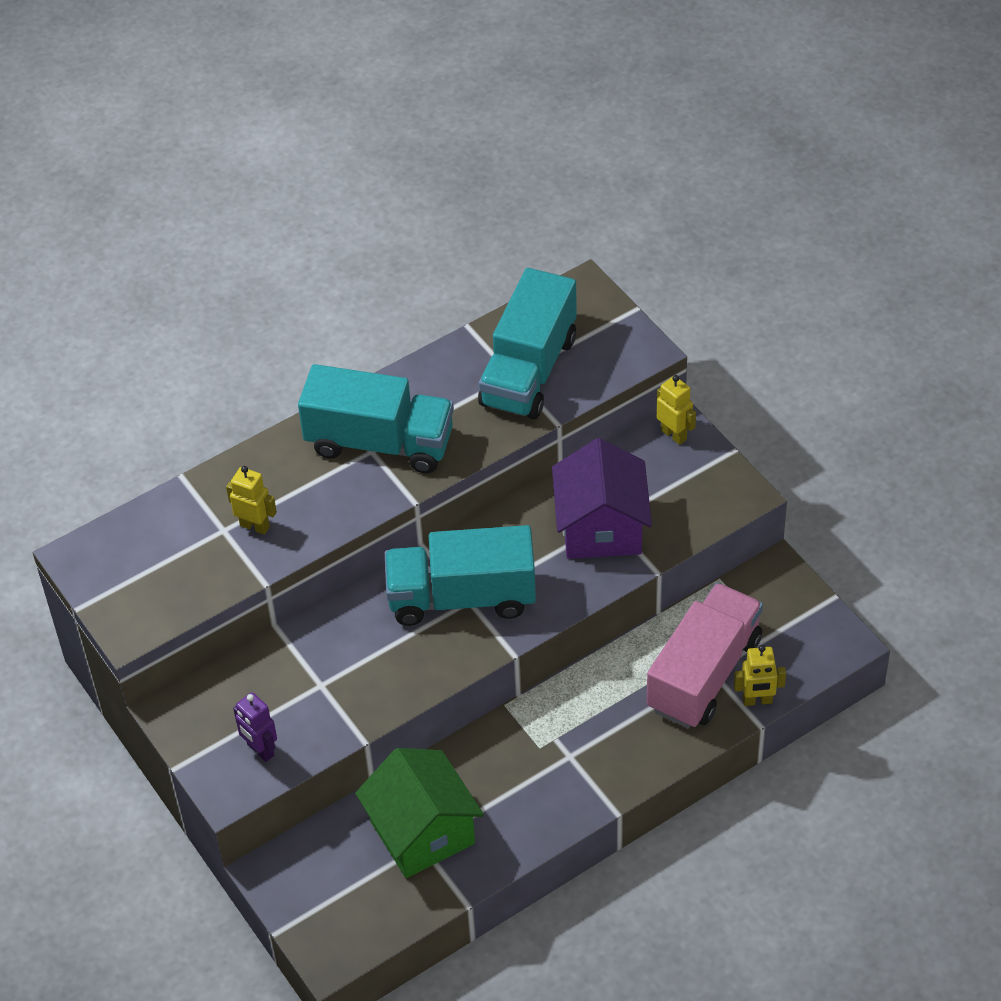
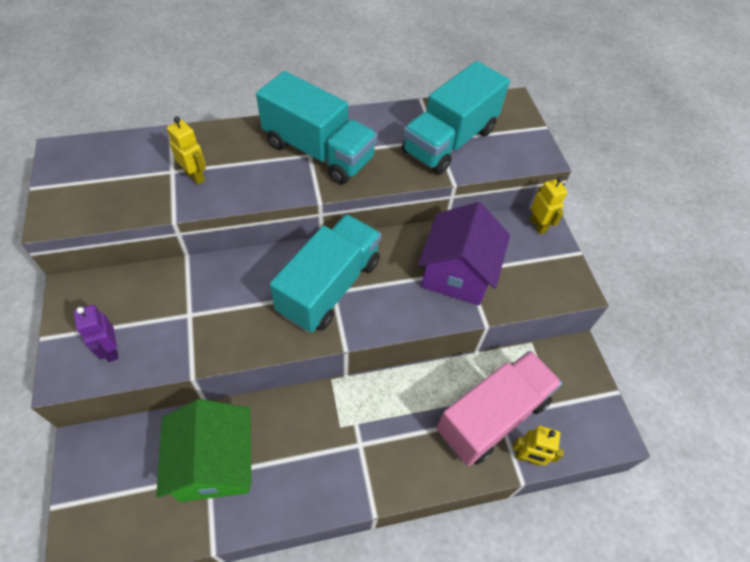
camera: 15 degrees right, 5 degrees up
(462, 597) = (329, 287): turquoise truck -> turquoise truck turned 105 degrees clockwise

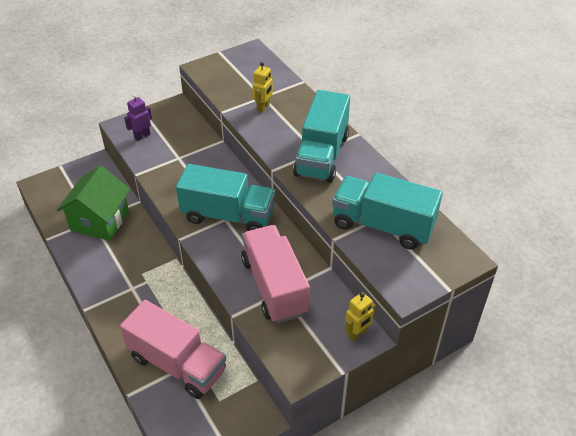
camera: 75 degrees right, 10 degrees down
(215, 464) = (100, 220): green house -> green house turned 45 degrees counterclockwise
(457, 274) = (274, 286): purple house -> pink truck
(527, 458) = (149, 394): yellow robot -> none

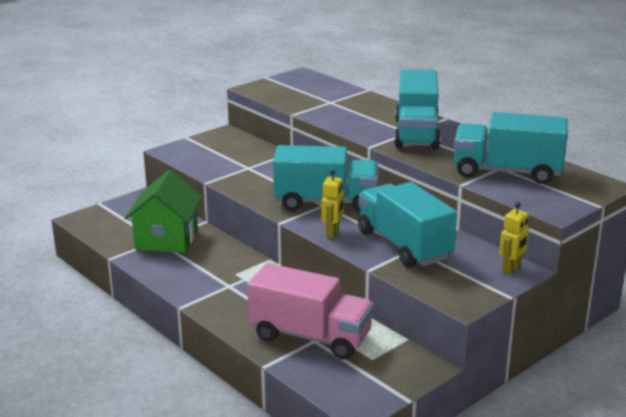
camera: 10 degrees left, 20 degrees down
(142, 136) = (199, 156): purple robot -> none
(263, 107) = (335, 108): yellow robot -> yellow robot (332, 233)
(274, 286) = (404, 245): pink truck -> turquoise truck

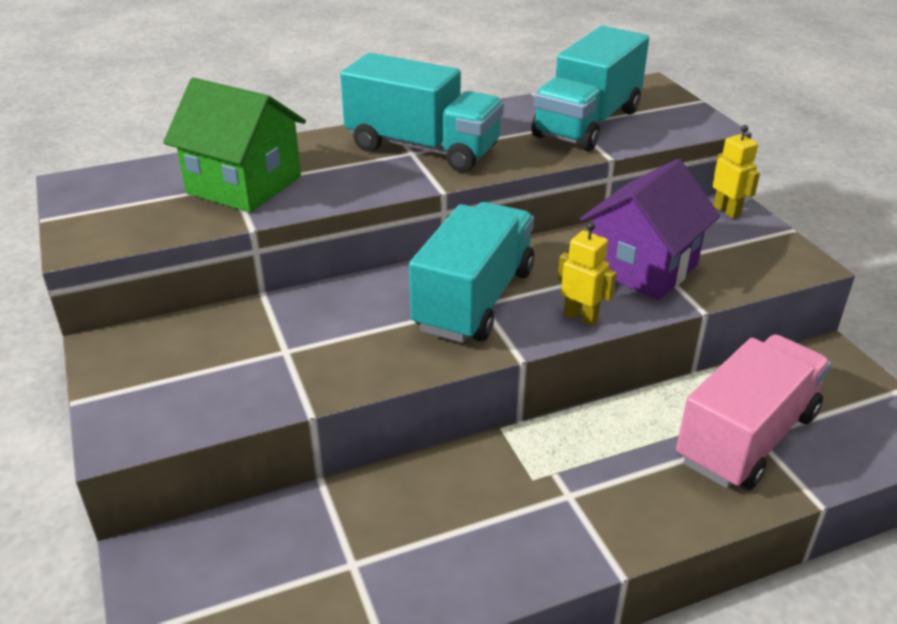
camera: 70 degrees left, 10 degrees up
(166, 239) = (359, 548): green house -> green house (244, 185)
(404, 245) = (642, 267): turquoise truck -> purple house

